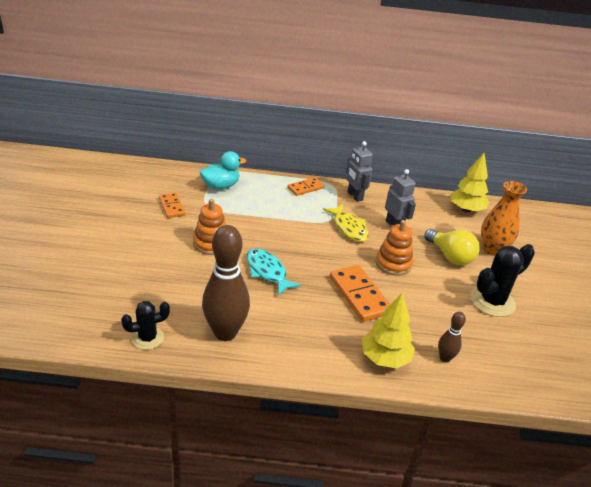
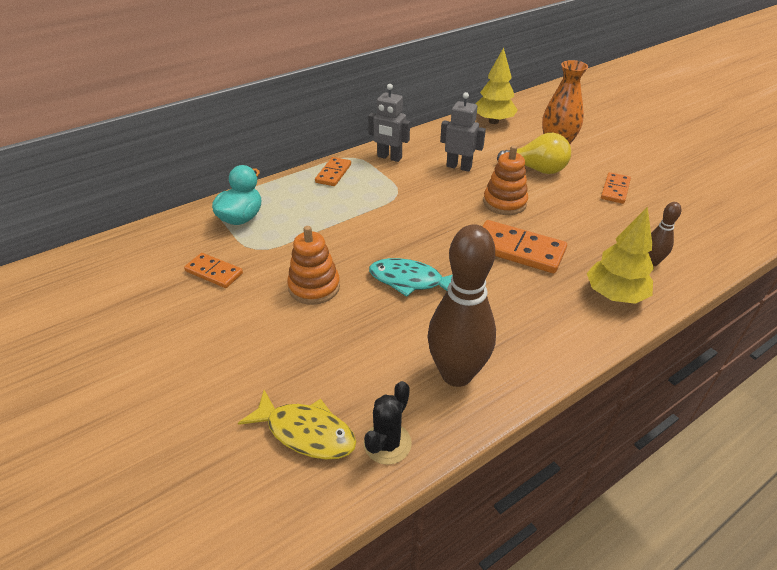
camera: 35 degrees left, 5 degrees up
(349, 228) = (424, 191): yellow fish -> yellow fish (306, 432)
(492, 301) = (615, 190): black cactus -> orange domino

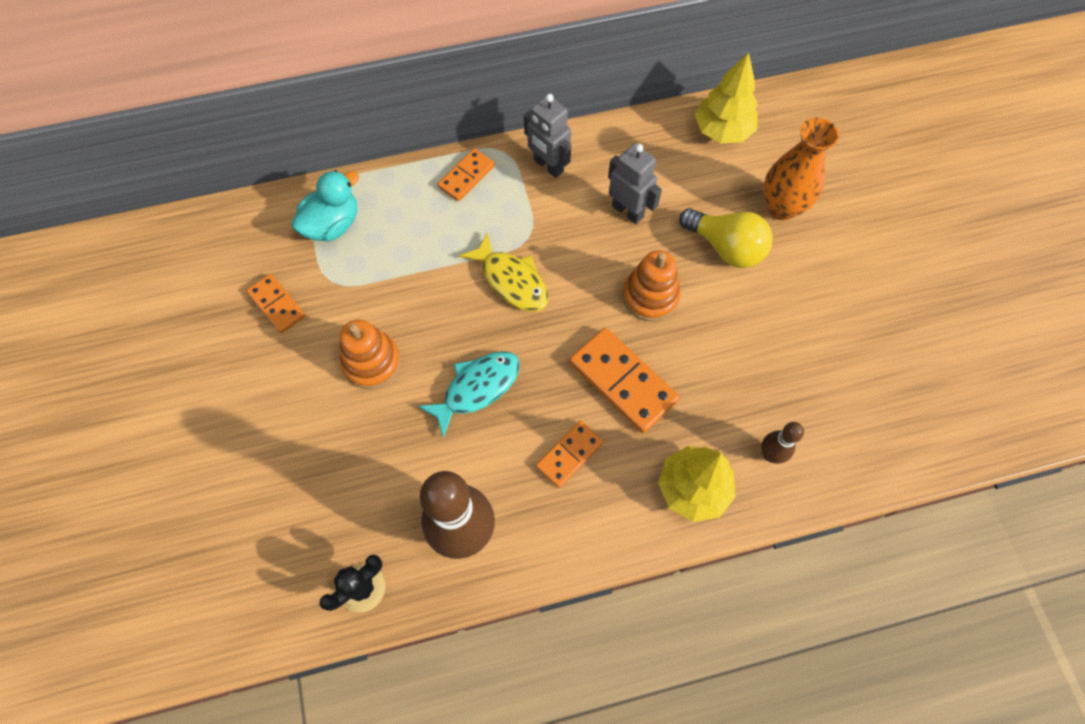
camera: 20 degrees right, 25 degrees up
(306, 432) = (295, 547): yellow fish -> yellow fish (512, 280)
(410, 281) = (477, 388): turquoise fish -> turquoise fish turned 105 degrees clockwise
(615, 190) = (806, 318): orange domino -> orange domino (569, 455)

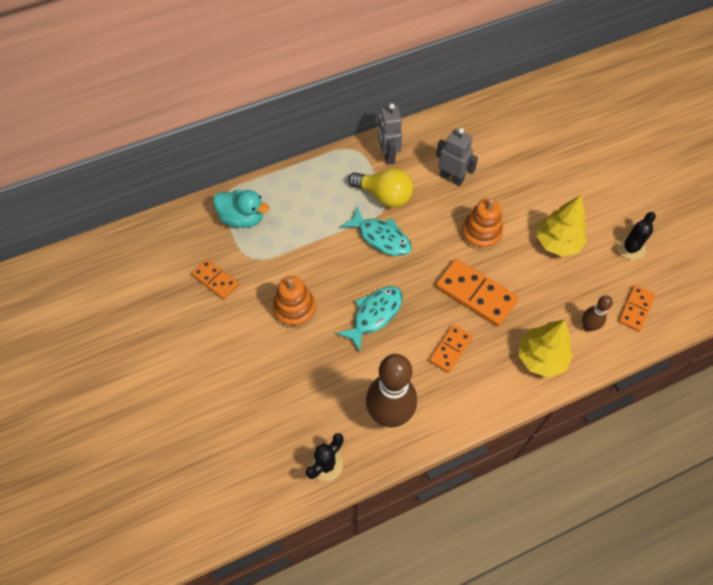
camera: 10 degrees left, 5 degrees down
(332, 224) = (242, 218): turquoise duck -> turquoise duck turned 75 degrees clockwise
(466, 176) = (331, 170): orange domino -> orange domino (635, 309)
(512, 280) = (381, 237): yellow fish -> turquoise fish
(548, 166) = (388, 155): grey robot -> grey robot turned 45 degrees clockwise
(722, 130) = (504, 114): yellow tree -> yellow tree (557, 242)
(726, 247) = (525, 192): yellow light bulb -> yellow light bulb (384, 196)
(781, 207) = (557, 160): orange vase -> none
(857, 350) = (630, 247): none -> black cactus

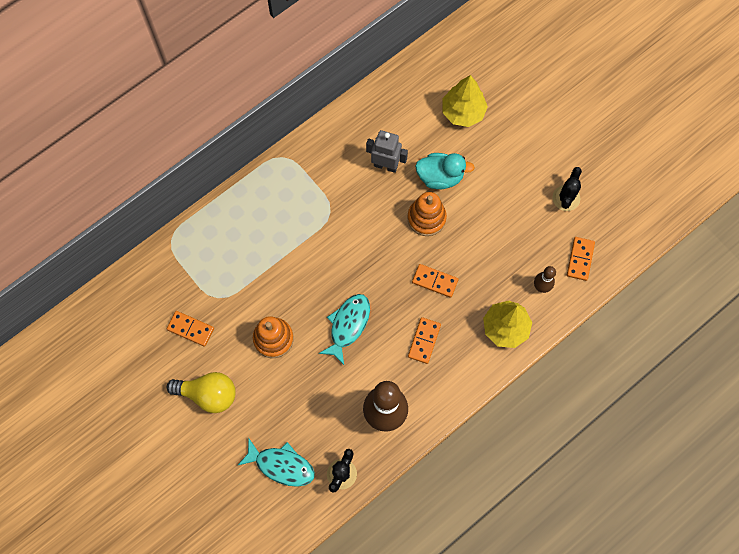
camera: 15 degrees left, 10 degrees up
(242, 218) = (196, 259): turquoise duck -> turquoise duck (440, 177)
(381, 237) = (334, 246): turquoise fish -> turquoise fish (281, 465)
(384, 196) = (326, 201): yellow light bulb -> yellow light bulb (208, 394)
(388, 155) = (318, 155): grey robot -> none
(475, 294) = (435, 281): orange domino -> orange domino, size x0.60
(557, 242) = (499, 210): yellow tree -> yellow tree (463, 112)

